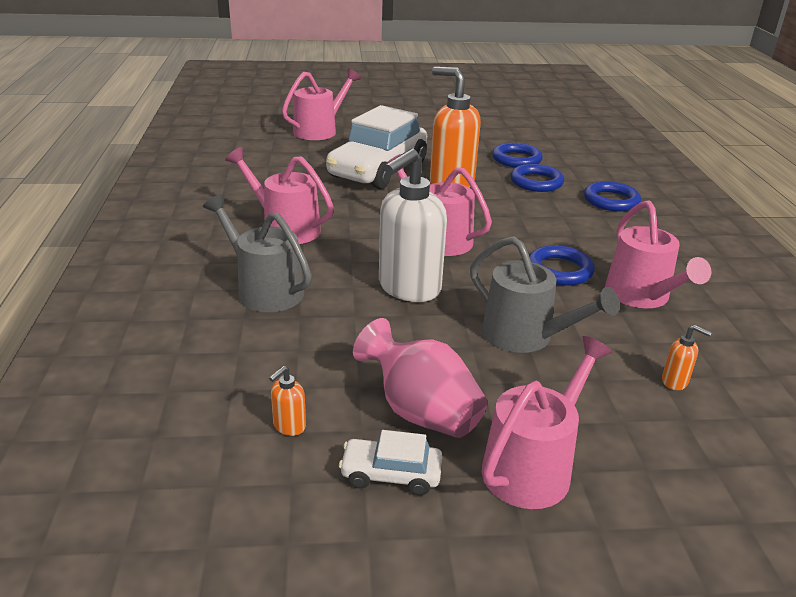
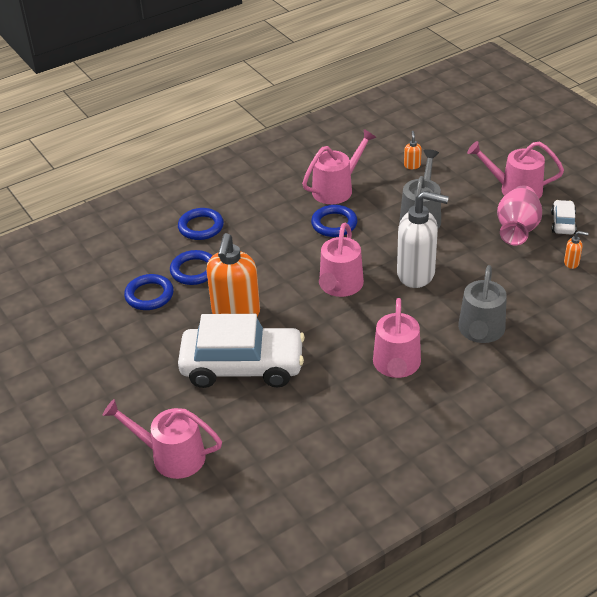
camera: 115 degrees left, 10 degrees up
(391, 474) = (563, 223): white car -> white car turned 150 degrees counterclockwise

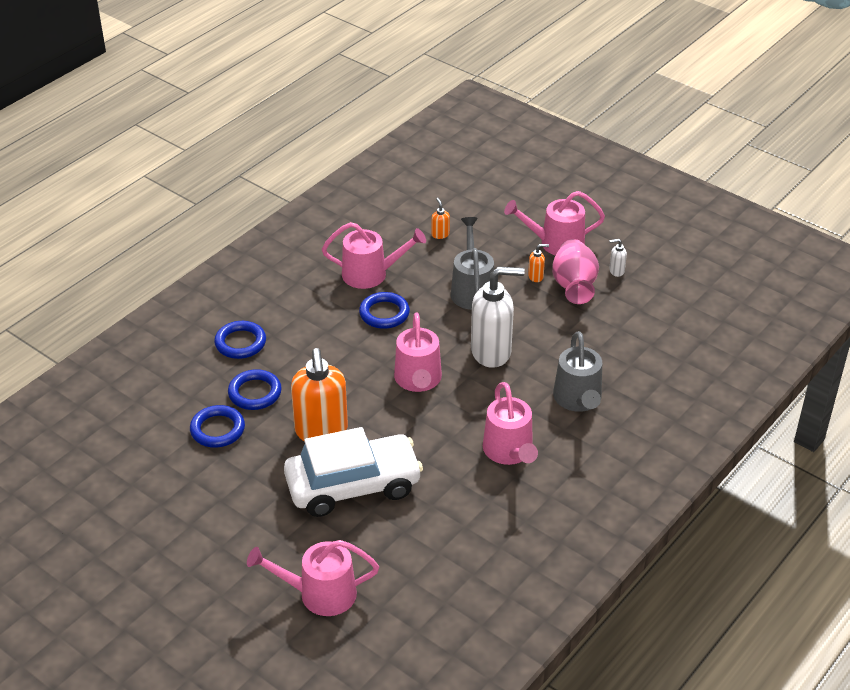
camera: 20 degrees left, 0 degrees up
(336, 189) = (370, 274): pink watering can -> pink watering can turned 60 degrees clockwise
(563, 223) = (616, 271): white car -> white soap dispenser
(571, 263) = (639, 312): orange soap dispenser -> orange soap dispenser (536, 277)

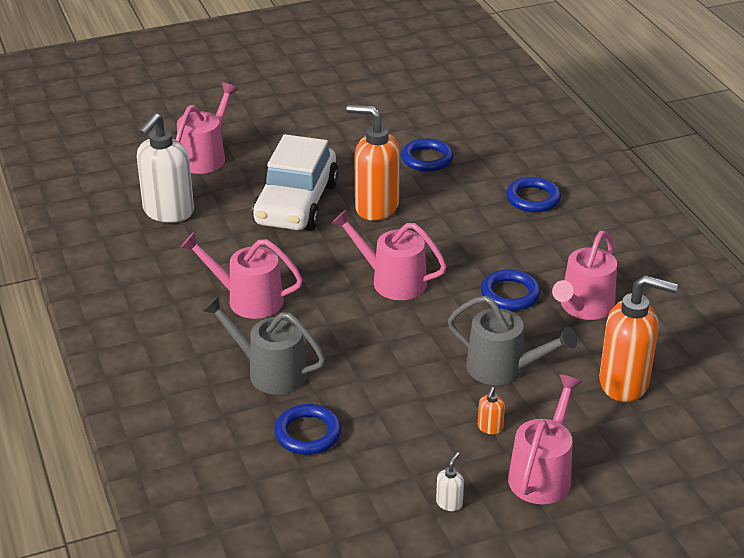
camera: 120 degrees right, 5 degrees down
(255, 393) = (456, 188): blue ring -> blue ring (308, 433)
(440, 234) = (625, 383): orange soap dispenser -> orange soap dispenser, size x2.49
(491, 352) = (391, 342): white soap dispenser -> white soap dispenser (168, 212)
(574, 286) = (449, 452): pink vase -> none

